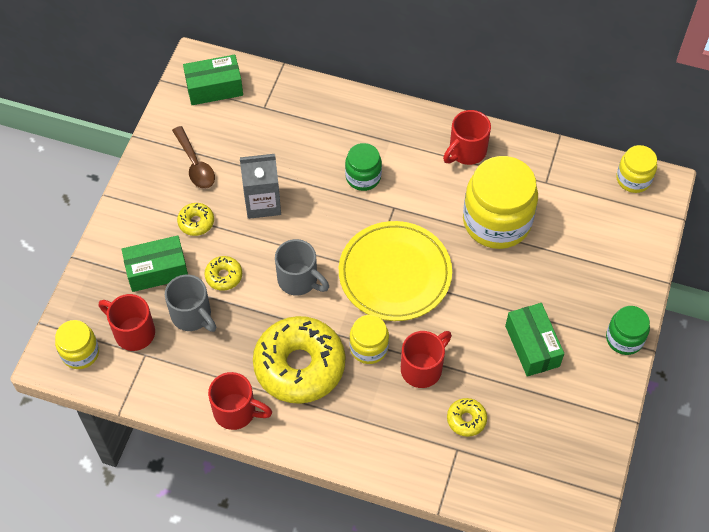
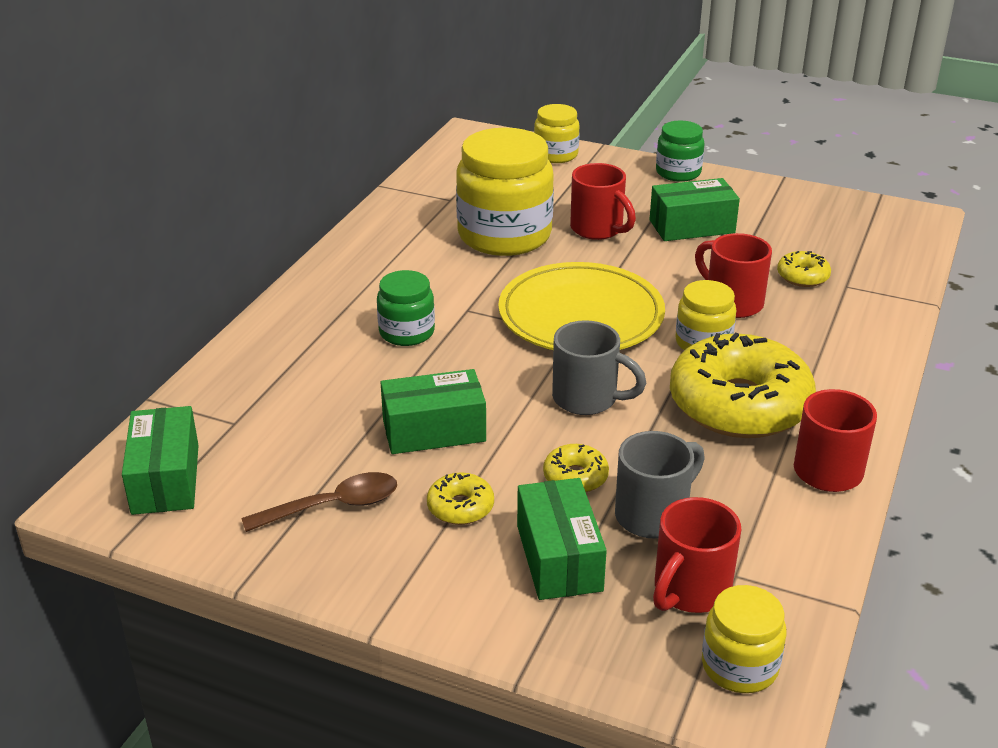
camera: 85 degrees left, 25 degrees down
(262, 203) = (434, 430): grey carton -> green box
(299, 280) = (587, 399): grey mug -> grey mug turned 75 degrees clockwise
(466, 152) = (385, 249): red mug -> red mug (598, 229)
(633, 179) = (458, 148): yellow jar -> yellow jar (556, 155)

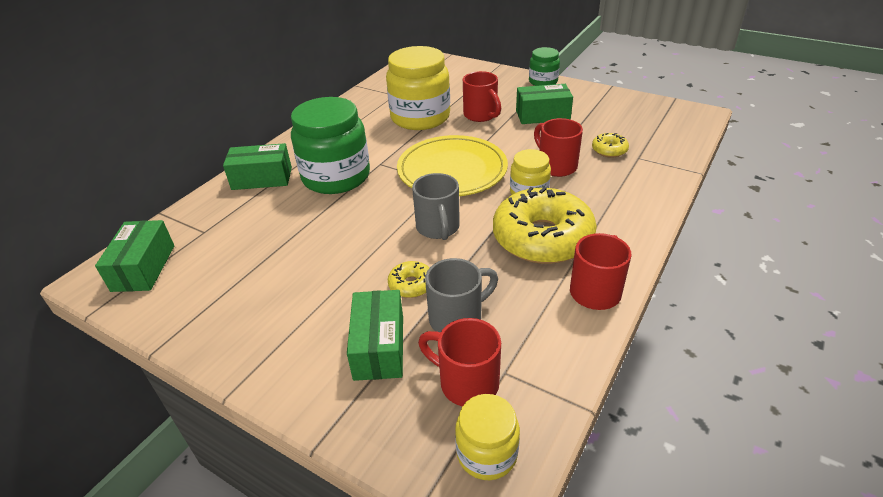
camera: 10 degrees right, 5 degrees up
(333, 506) = (240, 295): brown spoon -> none
(406, 332) = (336, 177): green jar -> green jar, size x1.90
(434, 430) = (328, 244): green box -> green box (262, 178)
(460, 507) = (324, 302): yellow donut -> none
(556, 155) = (469, 69): yellow jar -> none
(587, 399) = (438, 228): grey mug -> grey mug turned 45 degrees clockwise
(690, 591) = (466, 383): red mug -> red mug turned 75 degrees clockwise

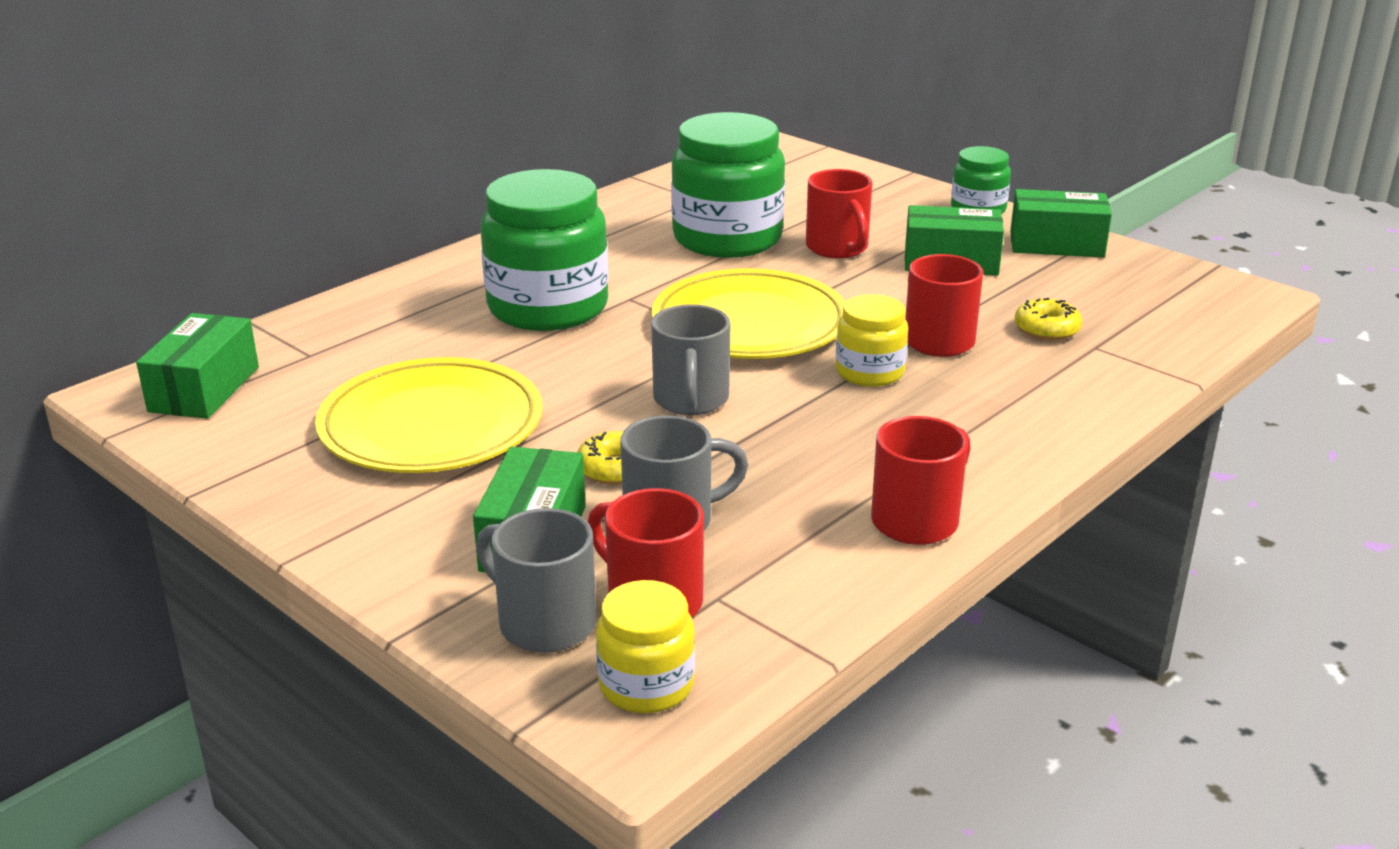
camera: 10 degrees right, 10 degrees down
(262, 178) = (424, 294): green box -> green box (1056, 244)
(292, 271) = (431, 425): none -> yellow plate
(406, 414) = (544, 623): none -> grey mug
(420, 117) = (727, 239): yellow jar -> green jar
(542, 238) = (862, 438): yellow donut -> none

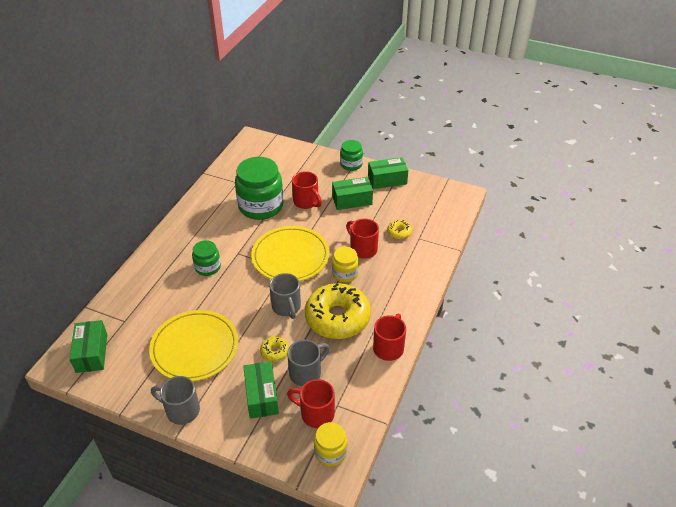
camera: 20 degrees left, 15 degrees up
(544, 623) = (284, 435): grey mug -> grey mug (181, 410)
(548, 307) = (208, 267): green jar -> green jar, size x0.53
(808, 442) = (337, 318): none -> yellow donut

